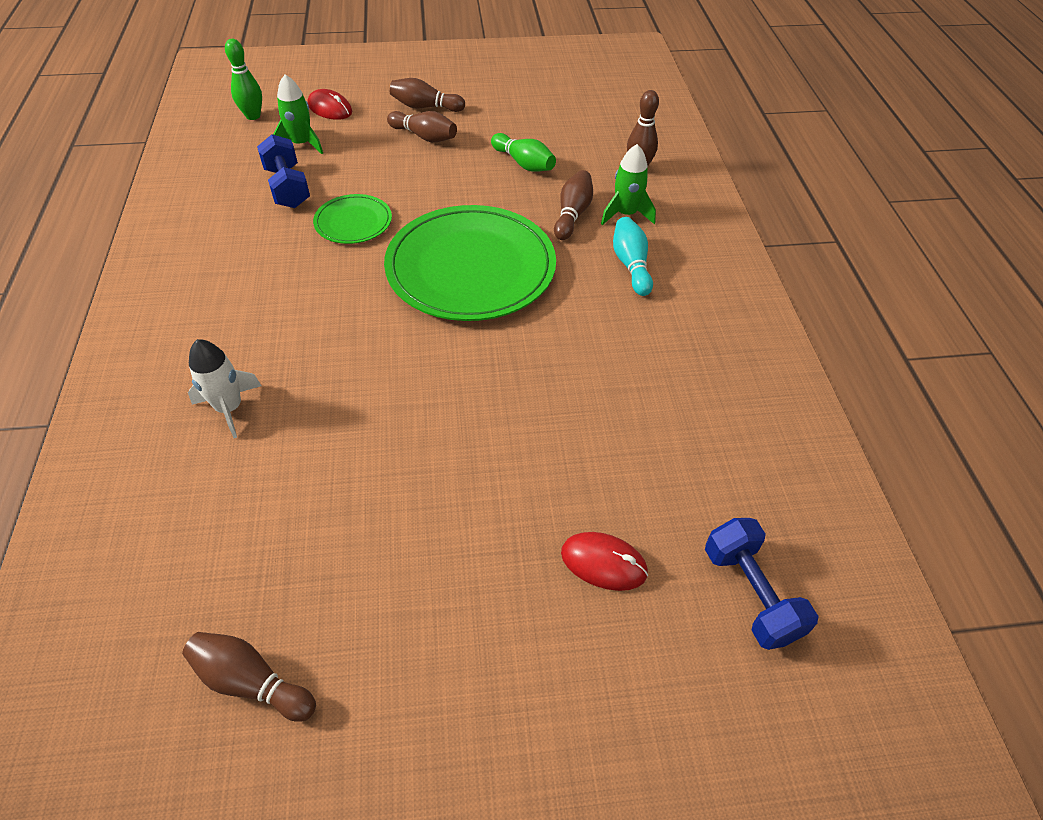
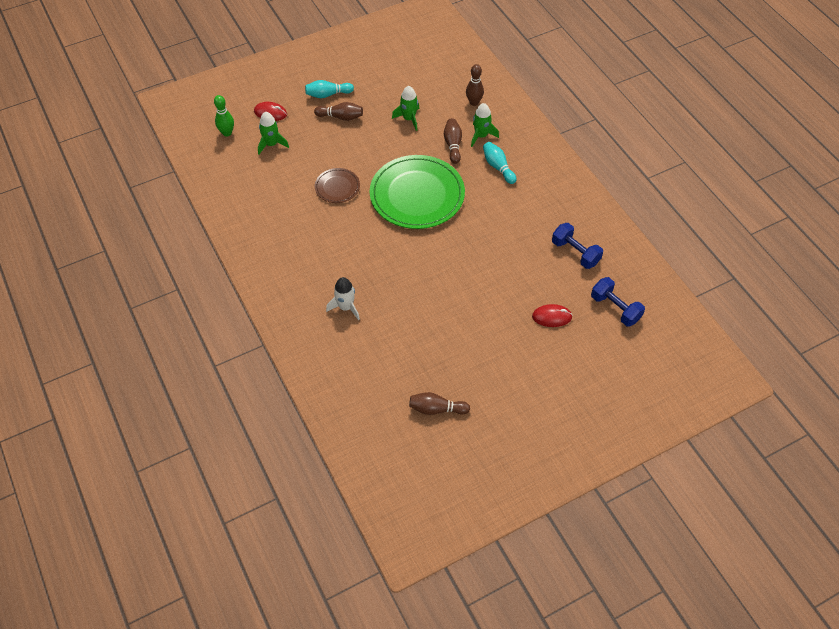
camera: 20 degrees left, 5 degrees up
(287, 187) = (285, 176): blue dumbbell -> blue dumbbell (575, 253)
(353, 222) = (337, 187): green plate -> brown plate
(425, 107) = (328, 94): brown bowling pin -> turquoise bowling pin
(524, 163) = (409, 119): green bowling pin -> green rocket

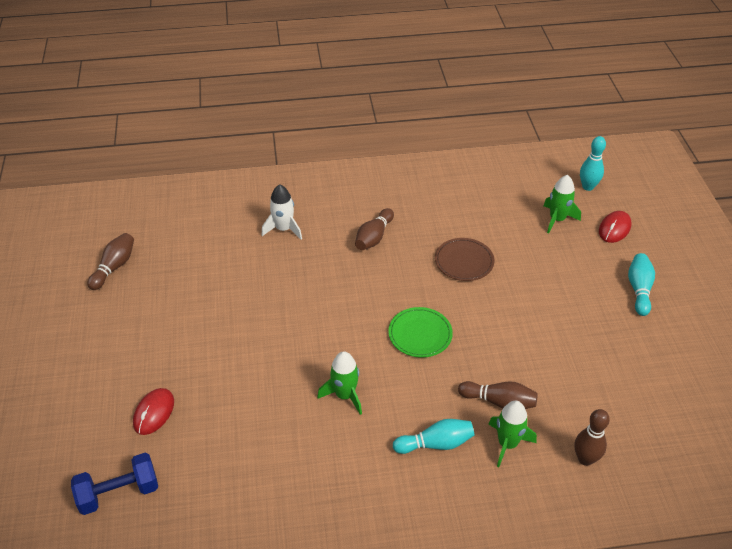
camera: 110 degrees right, 10 degrees down
(227, 133) = (588, 187): green bowling pin -> turquoise bowling pin
(341, 117) = (590, 293): brown bowling pin -> brown bowling pin (374, 237)
(409, 119) = (568, 365): green rocket -> green rocket (345, 395)
(417, 195) = (420, 334): green plate -> green plate, size x0.48
(575, 253) = (235, 482): blue dumbbell -> none

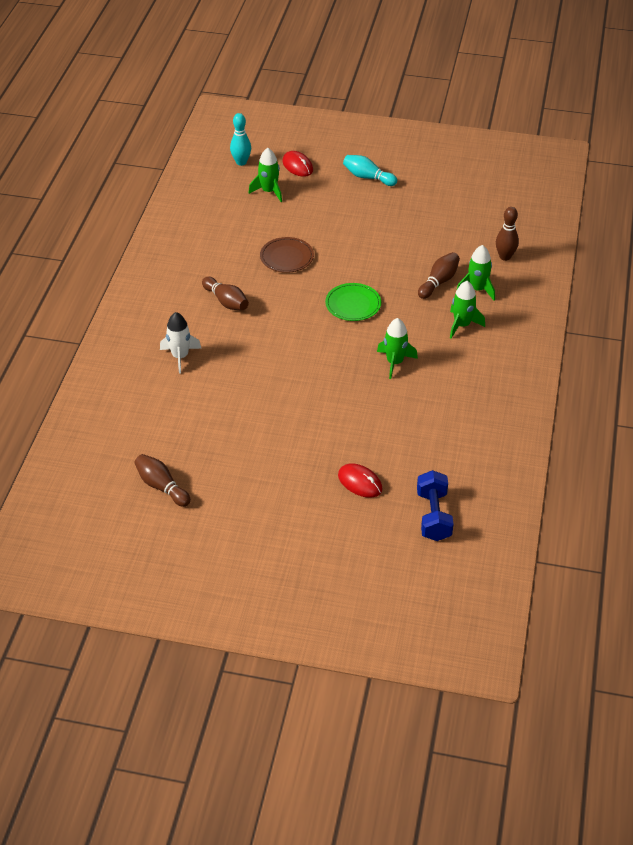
camera: 70 degrees left, 0 degrees up
(436, 444) = (462, 325): turquoise bowling pin -> green rocket

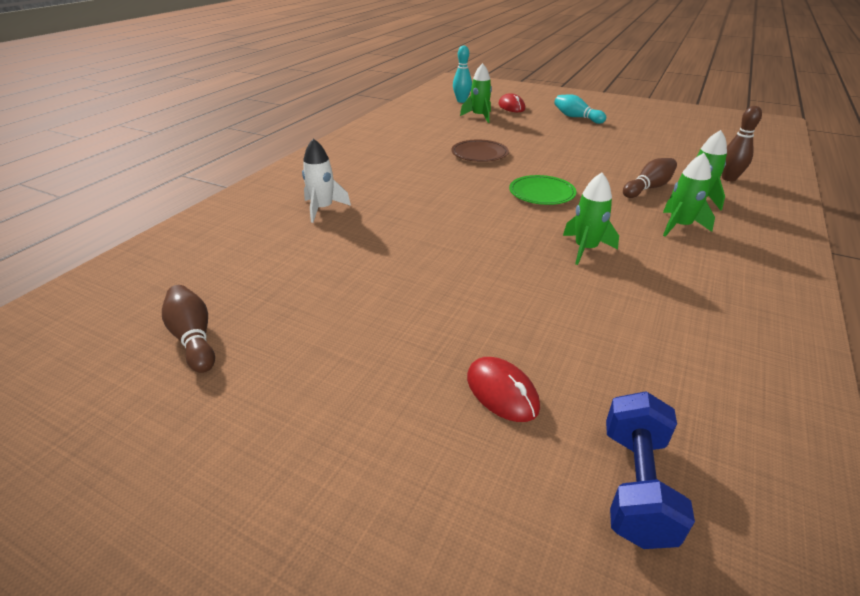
camera: 15 degrees right, 10 degrees down
(226, 301) = (400, 175): brown bowling pin -> none

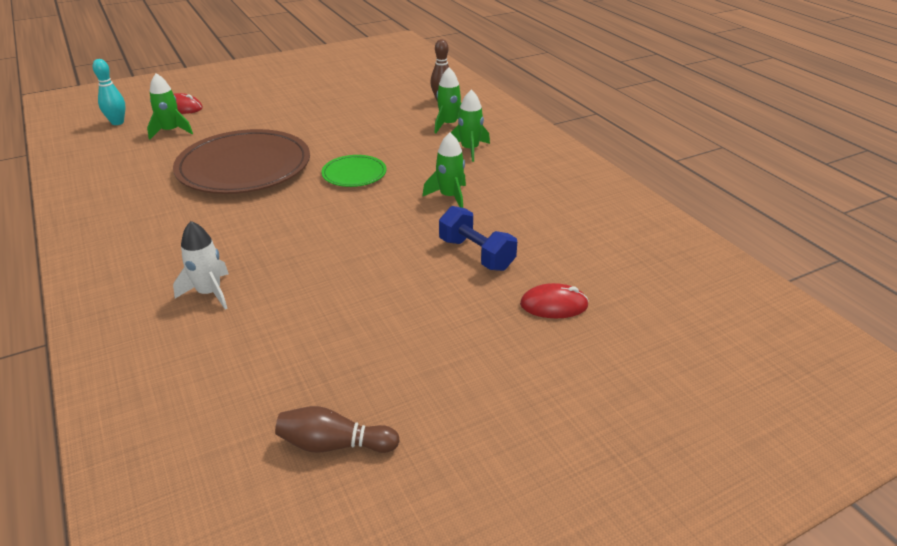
camera: 55 degrees left, 0 degrees up
(479, 153) = (244, 167): brown plate -> brown plate, size x2.08
(576, 117) = (260, 94): turquoise bowling pin -> none
(636, 485) = (659, 294): blue dumbbell -> blue dumbbell (476, 254)
(648, 188) = (411, 132): brown bowling pin -> none

